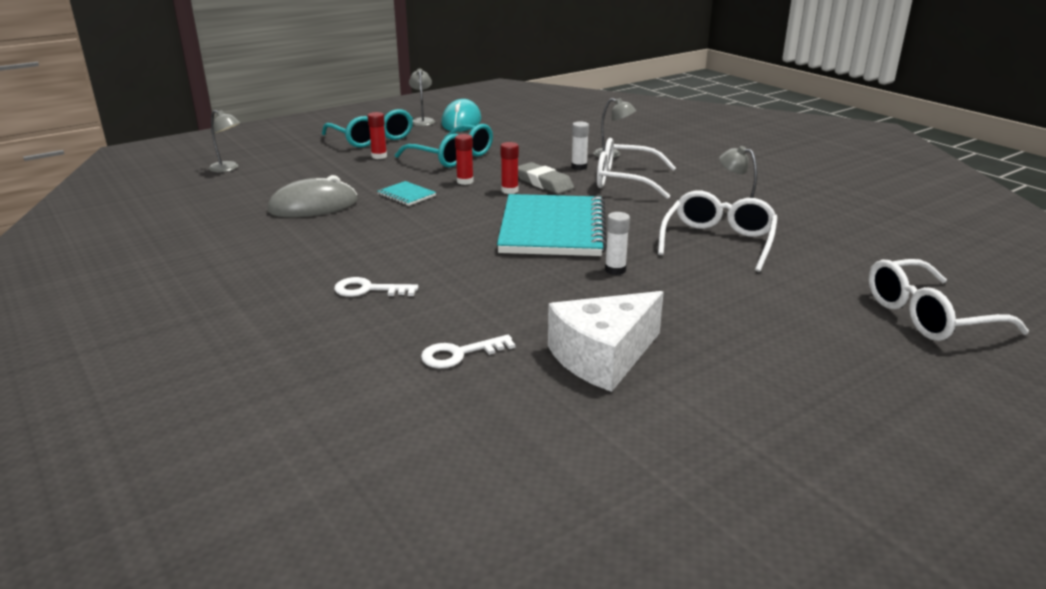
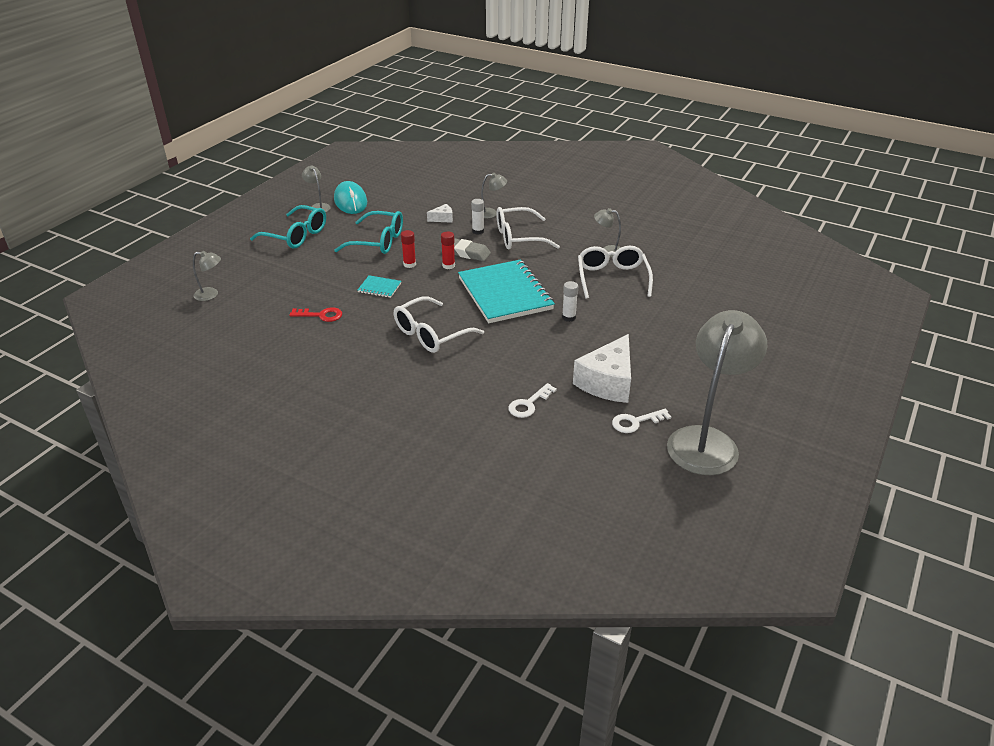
camera: 25 degrees left, 10 degrees up
(313, 206) = (321, 315): grey mouse -> red key
(368, 290) = (431, 375): white key -> white key (635, 422)
(379, 156) = (321, 253): red glue stick -> none
(548, 150) = (443, 218): none -> white cheese
(705, 485) = (707, 440): none -> grey lamp
(929, 316) = (752, 305): white glasses -> white glasses (431, 334)

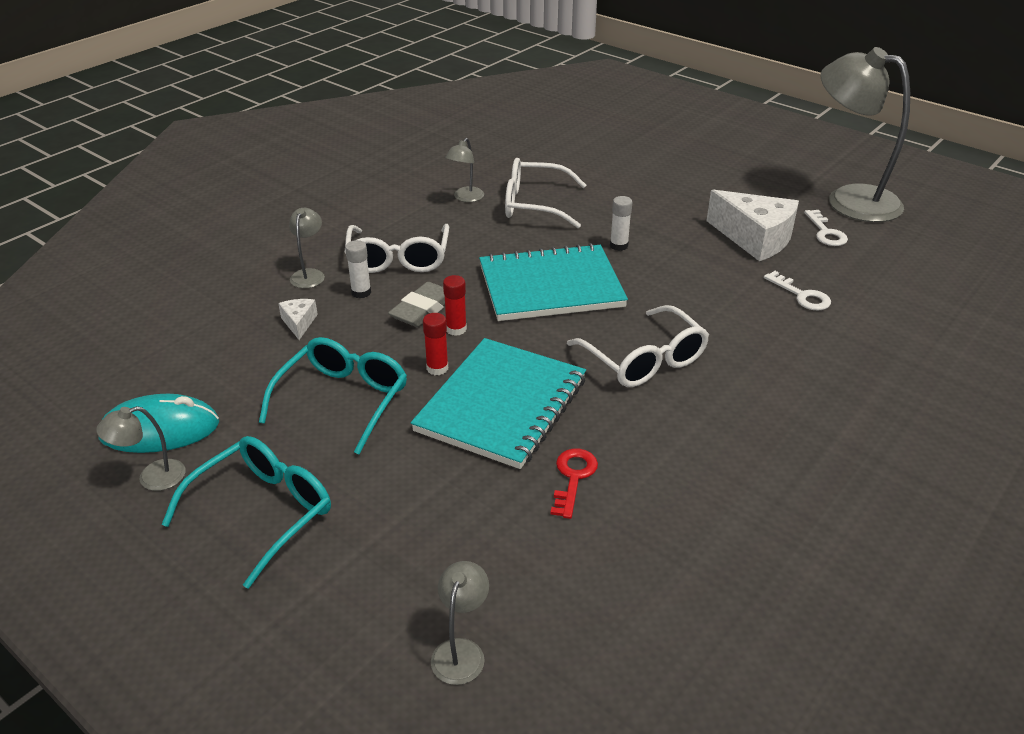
camera: 80 degrees left, 0 degrees up
(379, 288) = (501, 405): turquoise notebook -> turquoise notebook, size x2.43

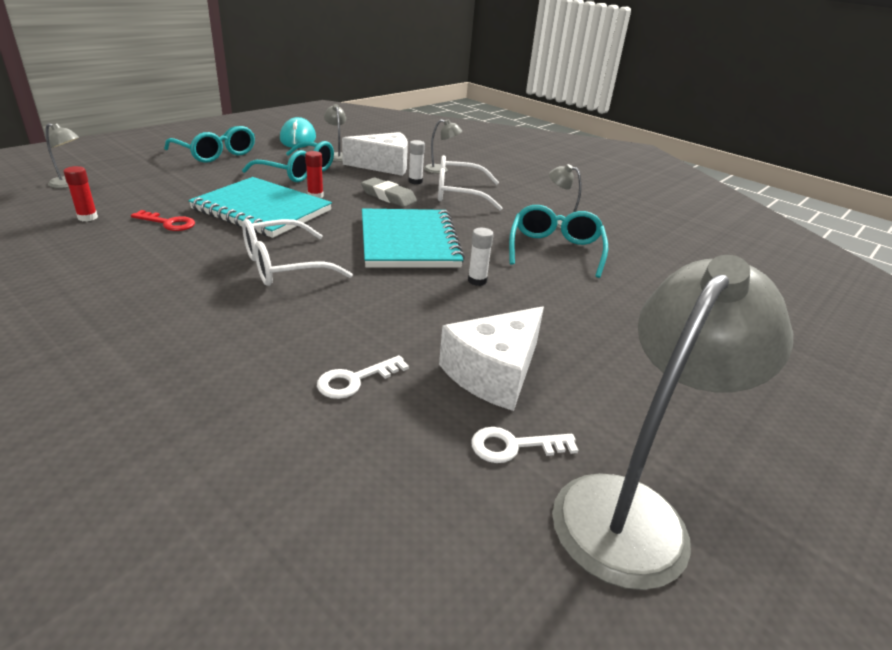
camera: 90 degrees right, 5 degrees down
(152, 478) = (261, 137): grey lamp -> grey lamp (337, 156)
(299, 323) = (384, 166): white cheese -> white cheese, size x2.19
(456, 329) = (359, 204): red glue stick -> red glue stick (87, 217)
(535, 204) = (555, 250): white glasses -> turquoise glasses

